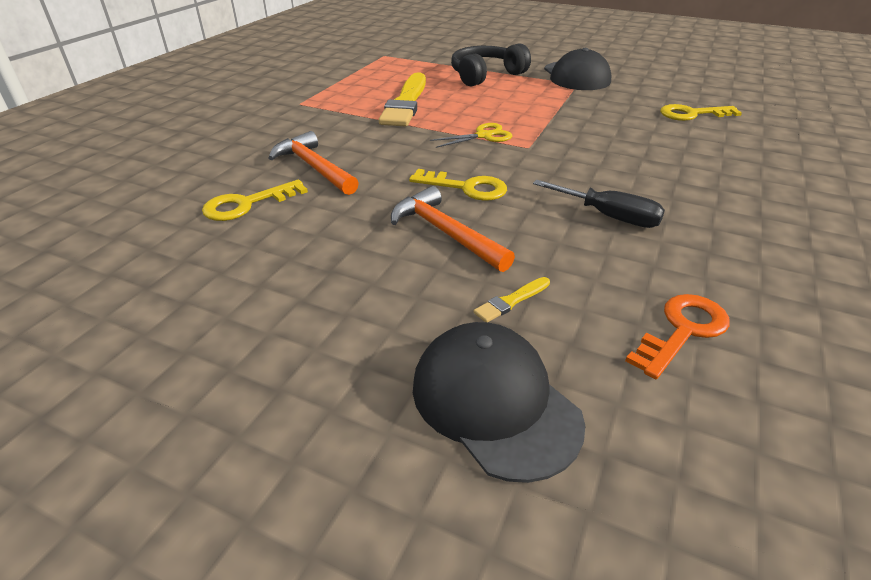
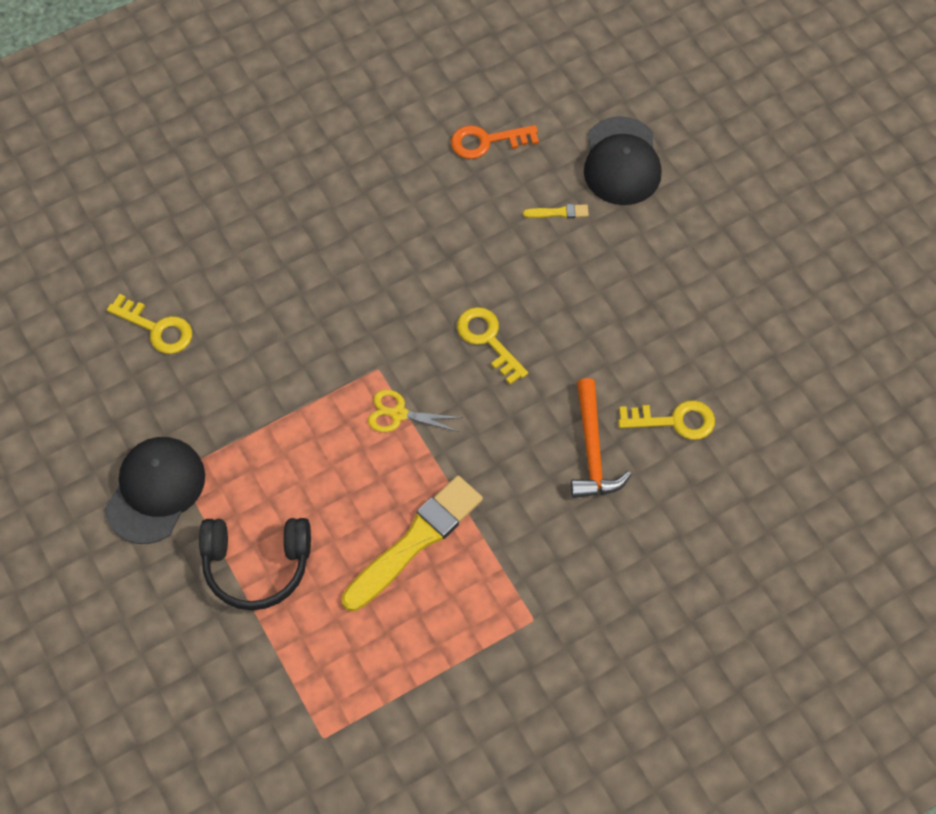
camera: 145 degrees left, 25 degrees up
(445, 233) = (548, 295): orange hammer -> none
(609, 216) = (418, 243): black screwdriver -> none

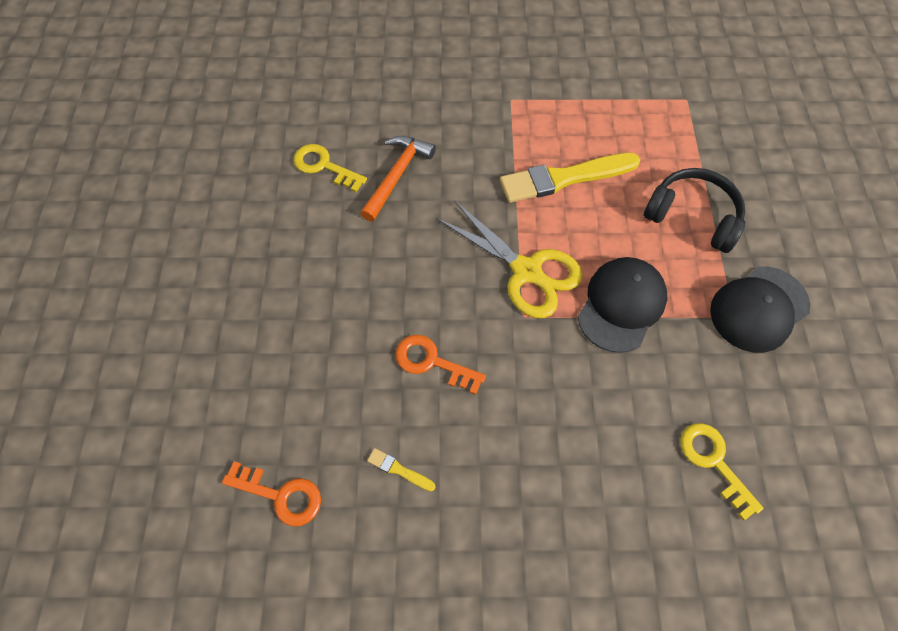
camera: 150 degrees left, 0 degrees up
(398, 414) = (526, 271): yellow scissors -> yellow scissors, size x1.88
(435, 289) = (432, 362): none -> orange key
(488, 340) = (417, 293): yellow key -> none
(558, 212) = (274, 377): yellow brush -> yellow brush (399, 470)
(621, 161) = (178, 397): black cap -> black cap (621, 305)

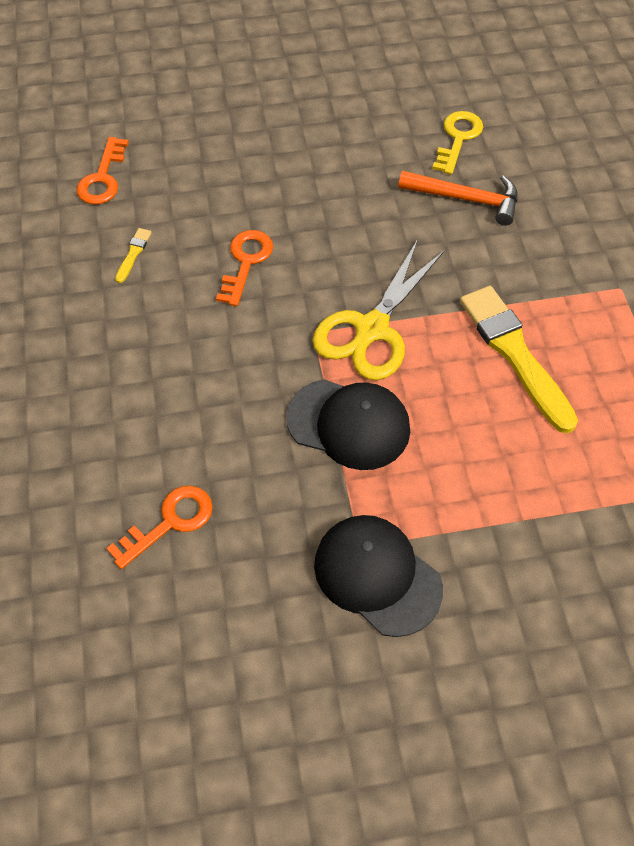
camera: 80 degrees right, 5 degrees down
(692, 216) = (500, 498): black headphones -> none
(714, 462) = (169, 522): yellow key -> orange key

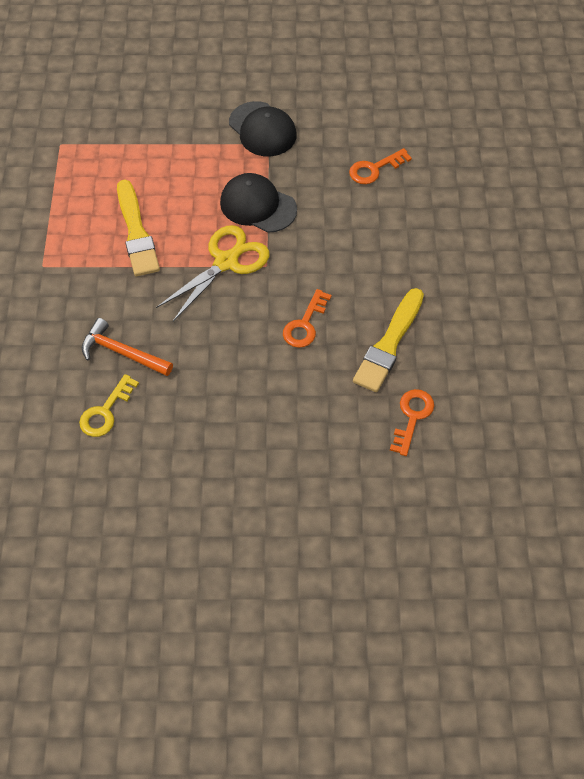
camera: 170 degrees left, 0 degrees up
(133, 254) = (389, 343): yellow brush -> yellow brush, size x2.44

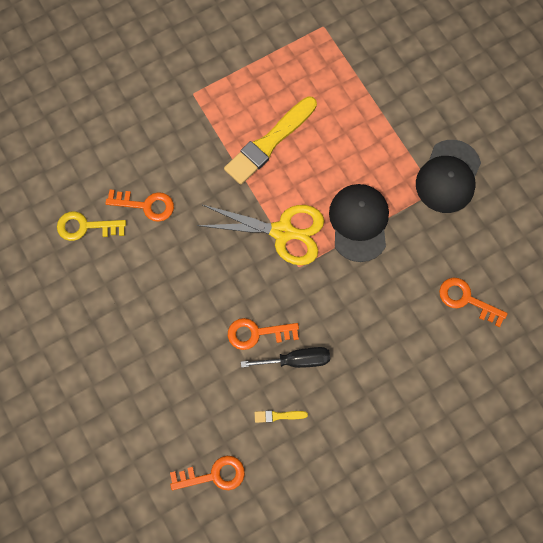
camera: 60 degrees right, 15 degrees up
(122, 353) = (146, 205): orange hammer -> orange key
(348, 307) = (296, 360): none -> black screwdriver
(389, 343) = (278, 416): yellow brush -> yellow brush, size x0.41

